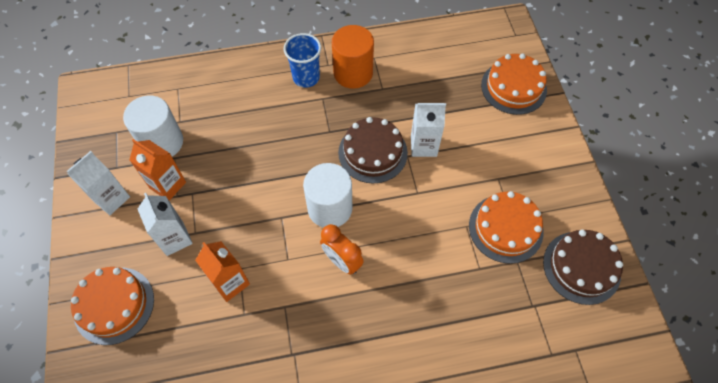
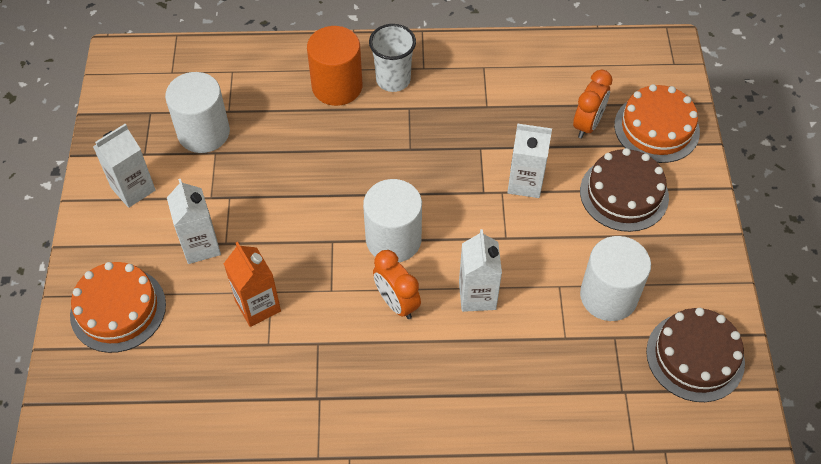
camera: 10 degrees right, 5 degrees down
(168, 185) = (202, 183): orange carton -> none
(306, 77) = (393, 80): blue cup -> white cup
(353, 73) = (453, 82): orange cylinder -> orange cylinder (337, 86)
(372, 152) = (459, 182): brown cake -> brown cake (624, 194)
(404, 244) = (477, 295): none -> white carton
(461, 92) = (587, 124): none -> orange clock
(505, 228) = (608, 296): orange cake -> white cylinder

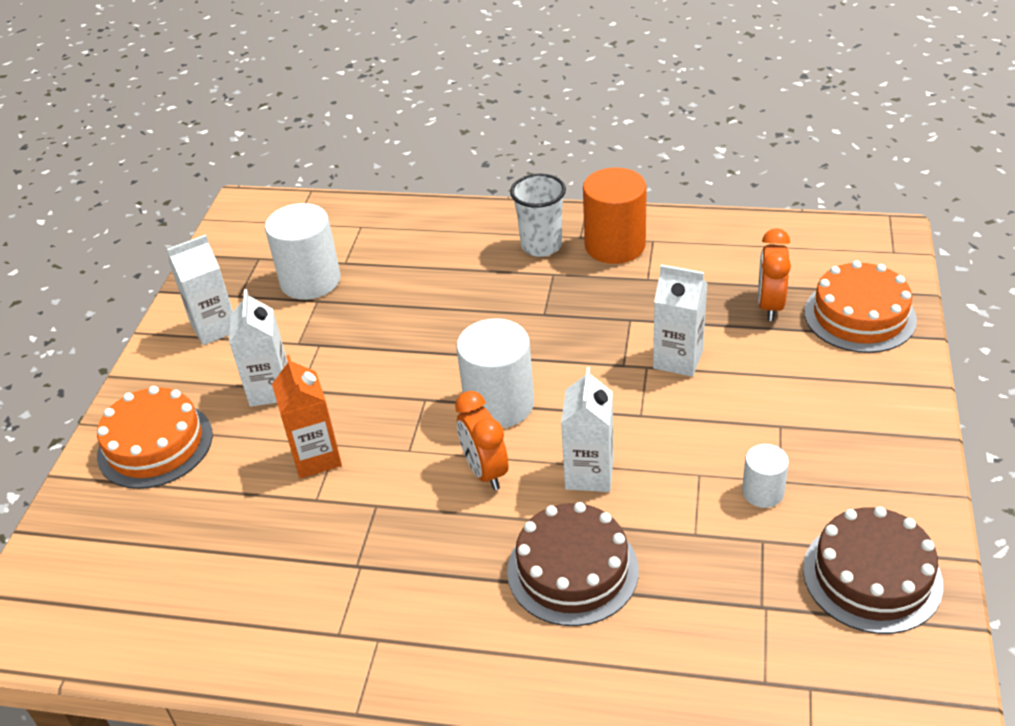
camera: 15 degrees right, 15 degrees down
(337, 86) = (474, 248): orange cylinder -> orange cylinder (615, 245)
(587, 124) = (770, 305): orange clock -> orange clock turned 150 degrees clockwise
(608, 296) = (762, 492): white cylinder -> white cylinder, size x0.54
(624, 194) = (804, 381): brown cake -> brown cake (572, 570)

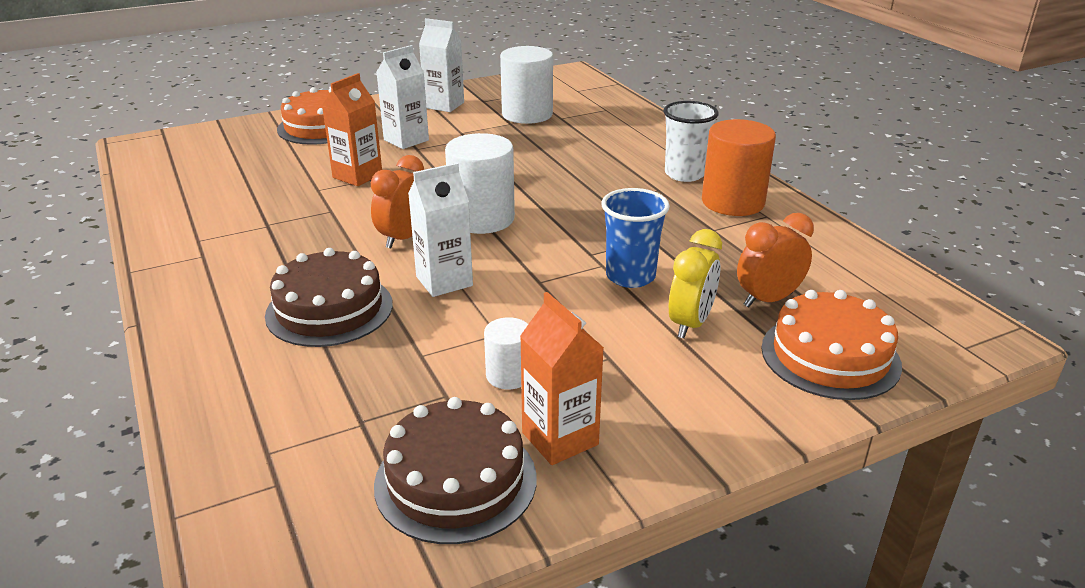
camera: 50 degrees right, 10 degrees down
(678, 359) = (630, 276): white carton -> blue cup
(769, 361) = (690, 324): none -> yellow clock
(860, 498) = (560, 438): none -> orange carton

